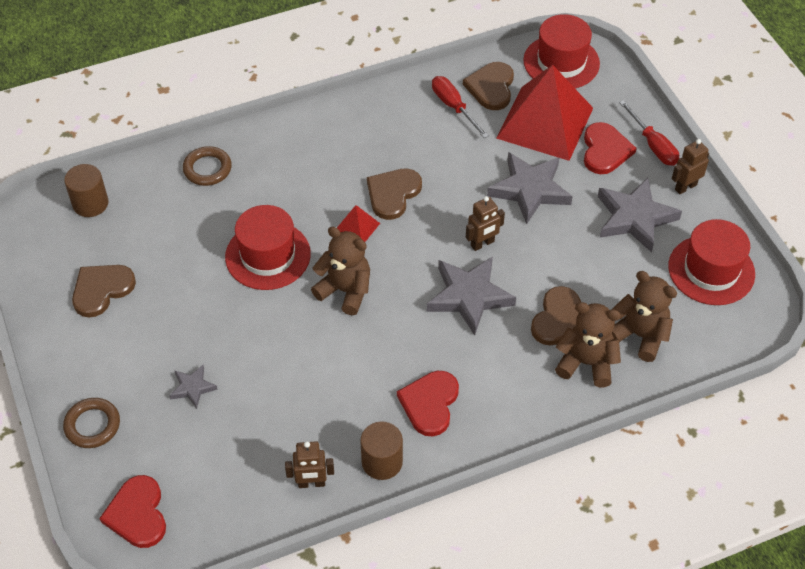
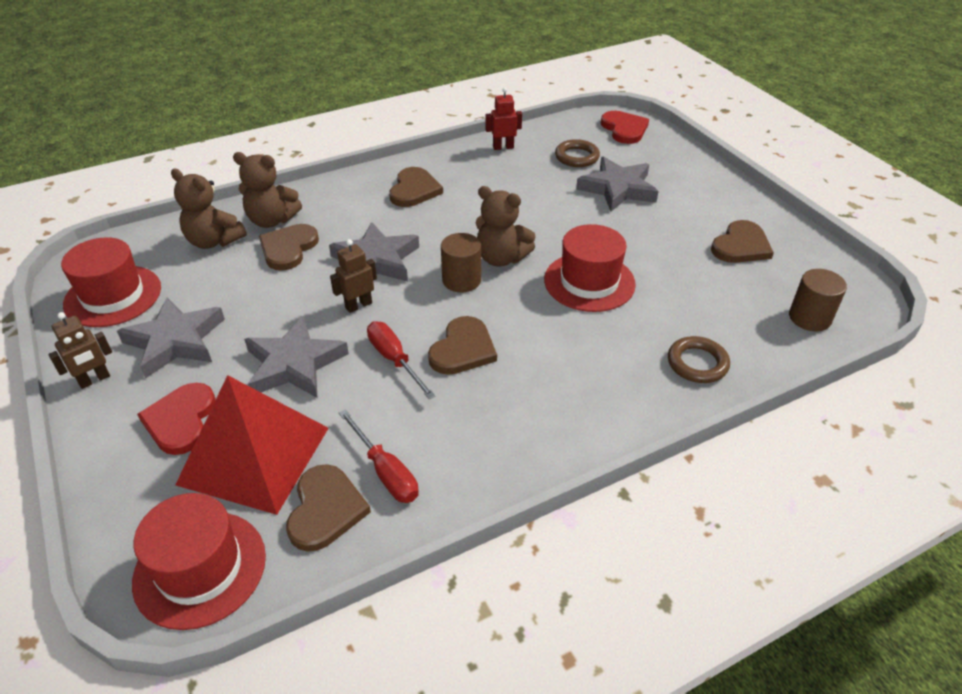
camera: 175 degrees right, 10 degrees down
(92, 425) = (686, 166): brown ring -> brown ring (577, 157)
(192, 388) = (617, 189): grey star -> grey star, size x1.97
(311, 483) = (503, 147): brown robot -> red robot
(357, 227) = (500, 312): red pyramid -> none
(382, 462) = (451, 159): brown cylinder -> brown cylinder (461, 280)
(430, 403) = (414, 190): red heart -> brown heart
(653, 145) = (110, 432): red screwdriver -> red screwdriver (394, 359)

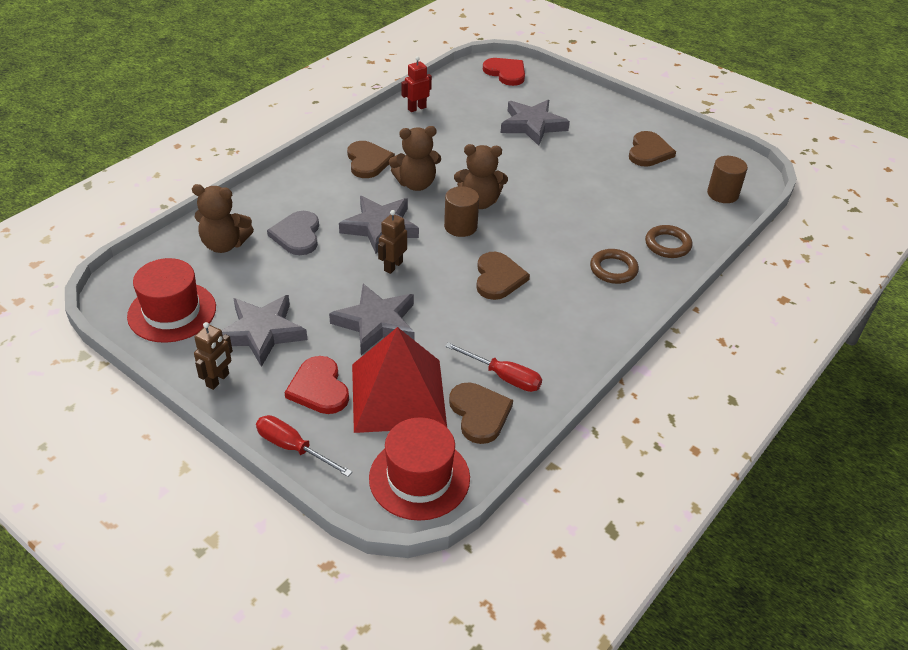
camera: 25 degrees left, 0 degrees up
(272, 220) = (262, 215): brown teddy bear -> brown teddy bear (416, 184)
(288, 248) = (297, 235): brown heart -> grey heart
(394, 359) = (452, 299): red screwdriver -> red screwdriver (293, 448)
(577, 157) = (483, 105): brown ring -> brown ring (613, 269)
(589, 282) = (557, 205): red hat -> none

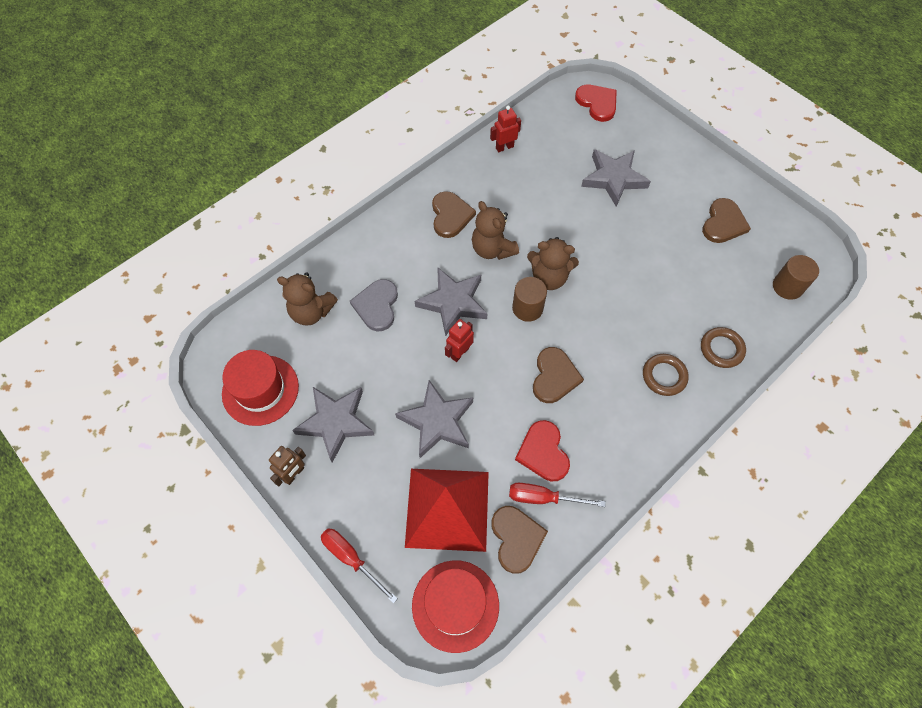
camera: 10 degrees right, 20 degrees up
(319, 388) = (379, 493): red heart -> red heart (543, 452)
(393, 266) = (459, 353): brown robot -> red robot
(416, 184) = (492, 249): brown teddy bear -> brown teddy bear turned 60 degrees clockwise
(503, 377) = (543, 498): red screwdriver -> red screwdriver turned 150 degrees clockwise

